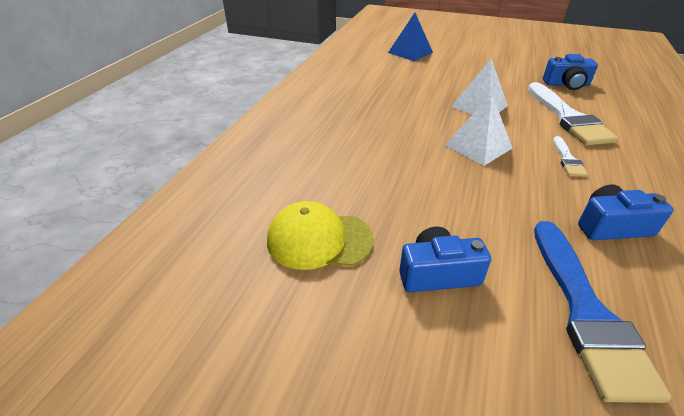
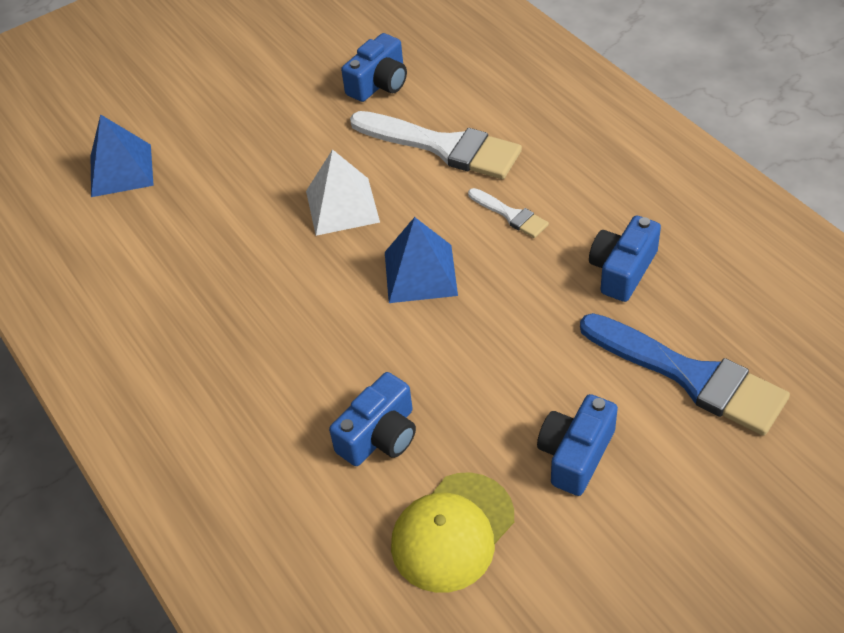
camera: 50 degrees left, 10 degrees up
(357, 180) = (380, 435): none -> blue camera
(478, 146) = (420, 273): white pyramid -> blue pyramid

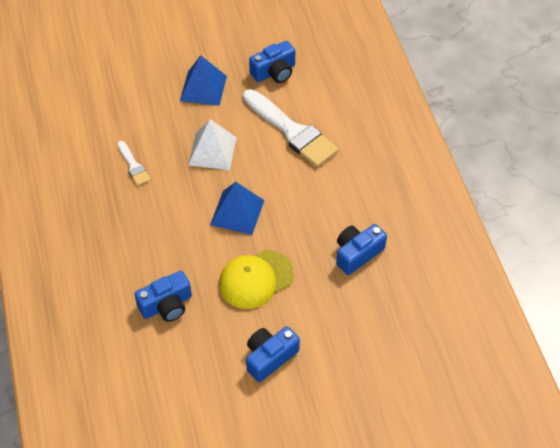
camera: 15 degrees right, 5 degrees up
(121, 170) = (93, 80): blue pyramid -> blue pyramid (203, 88)
(452, 532) = (179, 376): yellow cap -> yellow cap (255, 279)
(510, 215) = (309, 193): white brush -> white brush (133, 166)
(690, 376) = (360, 335): blue brush -> none

